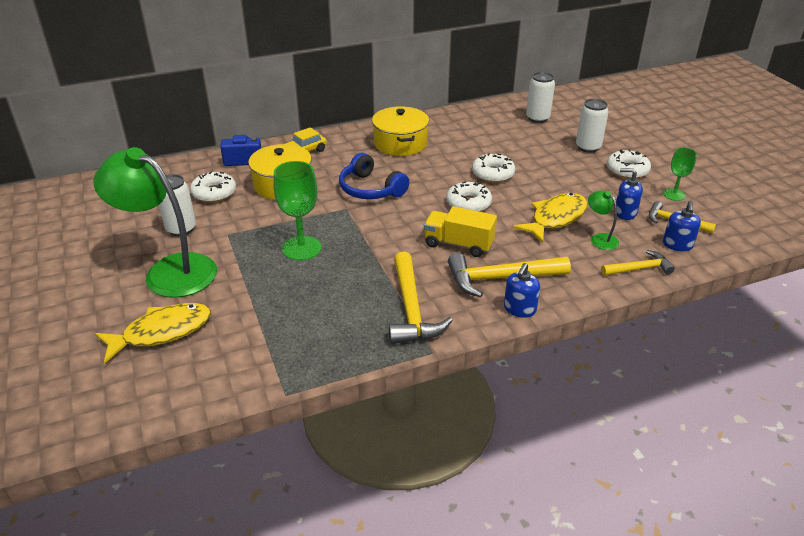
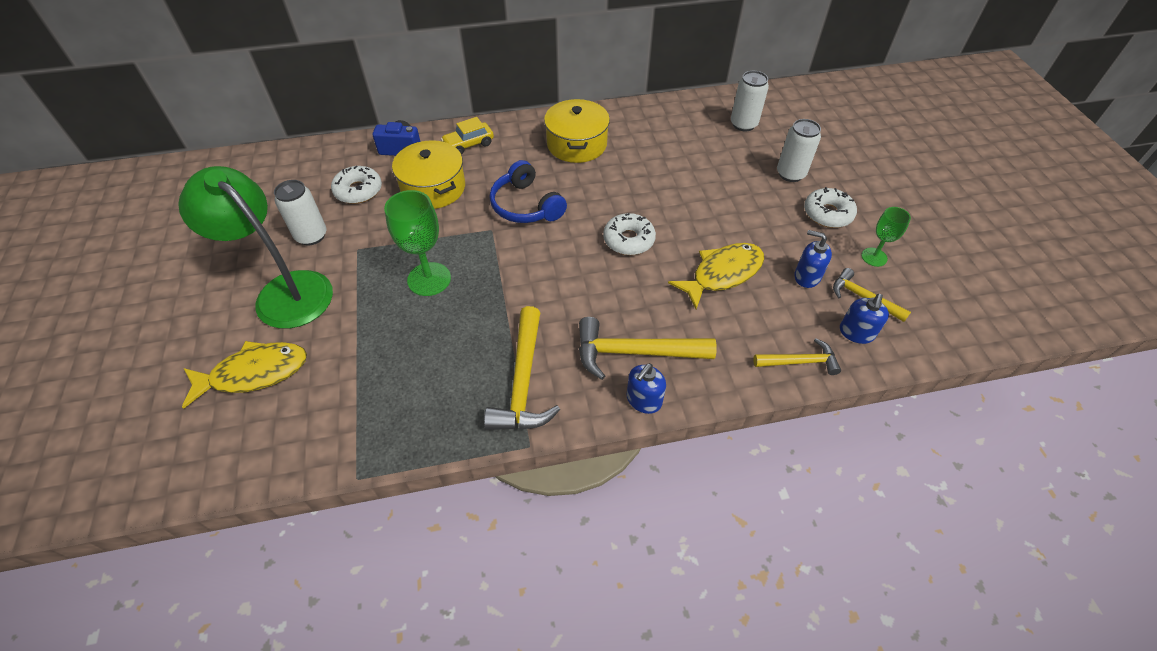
camera: 10 degrees right, 15 degrees up
(458, 244) = (601, 297): yellow truck -> none
(493, 174) = (668, 200): white donut -> none
(600, 239) = (766, 311): green lamp -> none

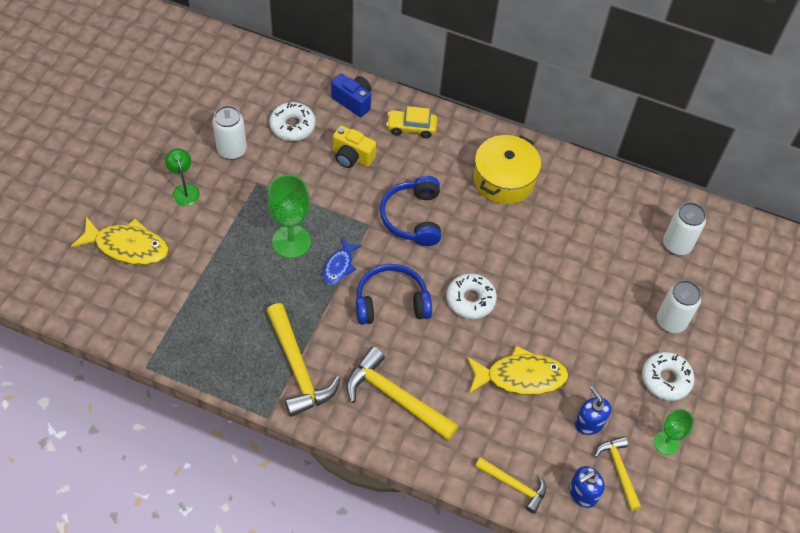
camera: 30 degrees right, 5 degrees up
(284, 291) = (184, 190): green lamp -> green lamp, size x0.42
(433, 188) = (352, 157): yellow pot -> yellow camera
(491, 275) = (339, 266): none -> blue fish
(523, 382) = (298, 368): yellow hammer -> yellow hammer turned 60 degrees counterclockwise
(563, 278) = (391, 302): none -> blue headphones
(643, 400) = (371, 437): blue soap dispenser -> none

